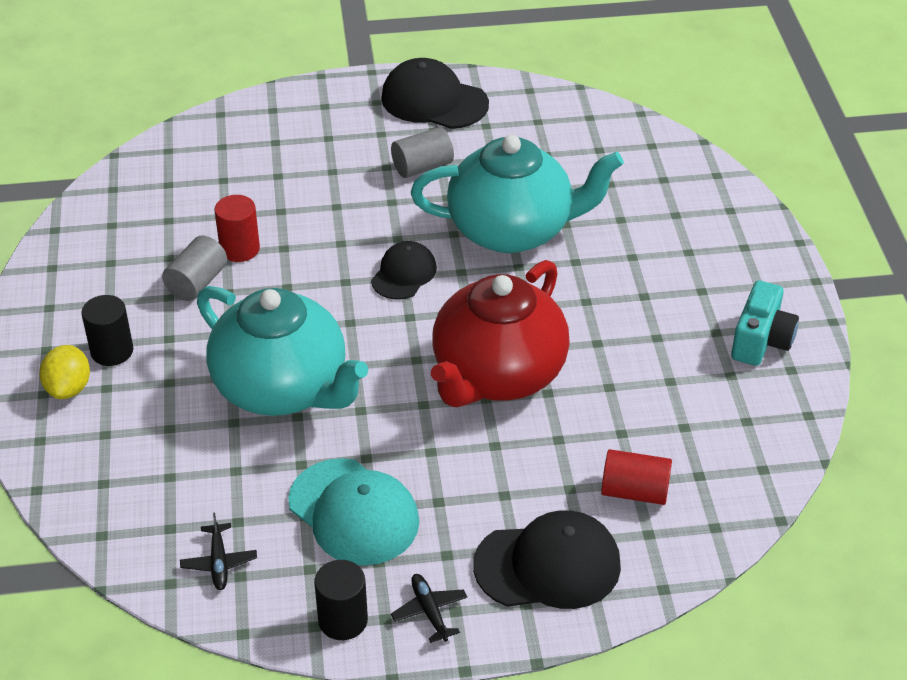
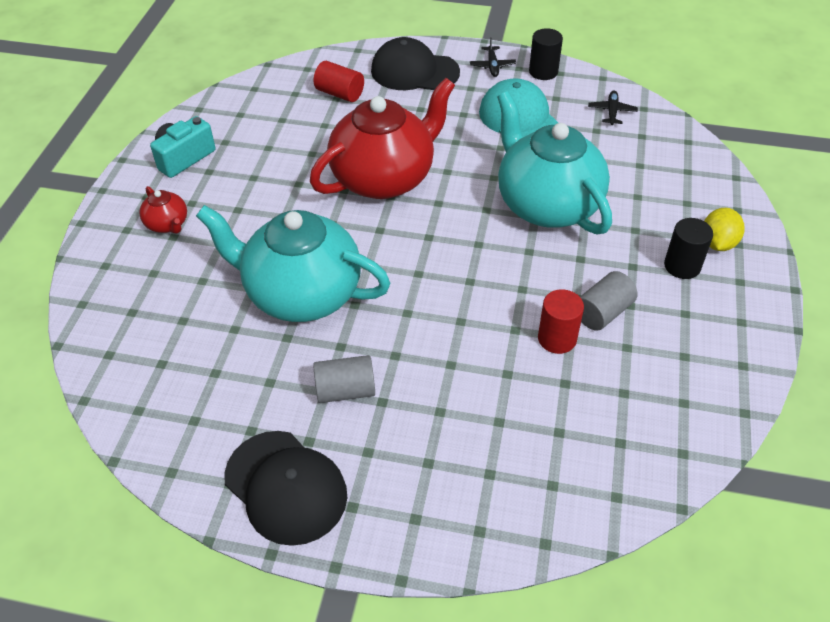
camera: 160 degrees left, 5 degrees up
(404, 274) = (417, 275): black cap -> none
(705, 262) = (167, 224): none -> red teapot

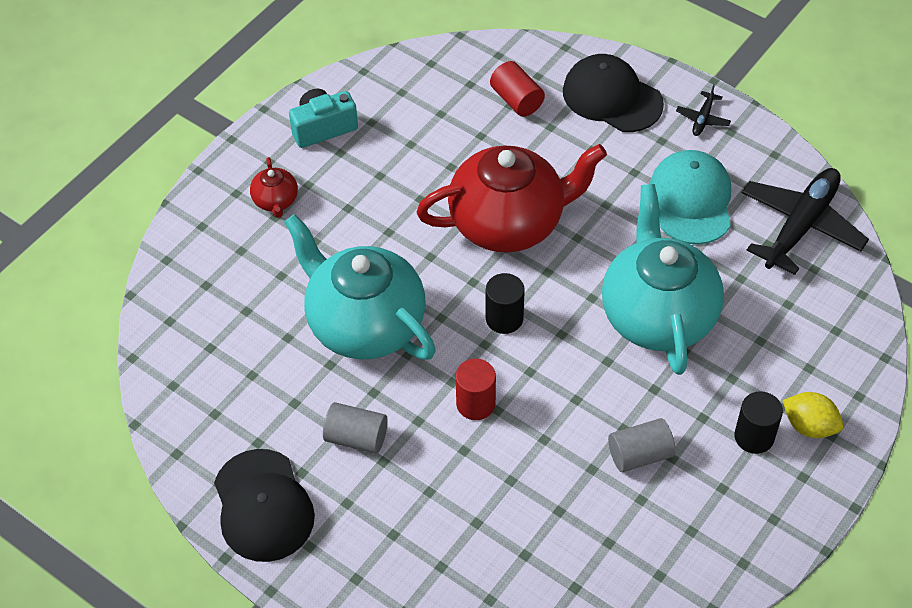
camera: 25 degrees right, 5 degrees up
(543, 72) = (756, 146): black cylinder -> black cylinder (504, 318)
(557, 338) = (578, 464): red cylinder -> red cylinder (475, 404)
(612, 112) = (800, 226): black plane -> black plane, size x2.29
(717, 243) = (809, 426): yellow lemon -> yellow lemon turned 75 degrees clockwise

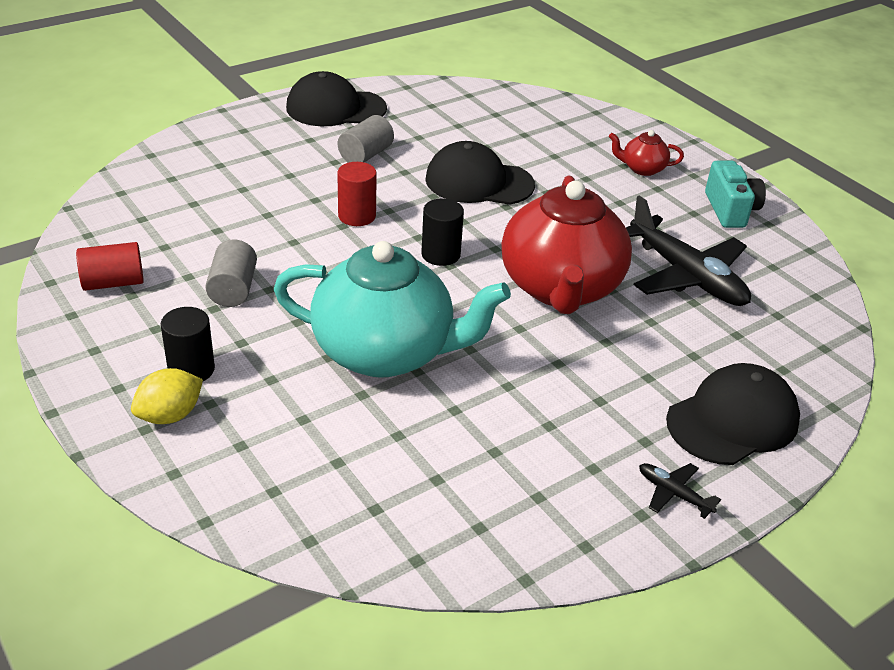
camera: 105 degrees right, 15 degrees down
(364, 324) = (479, 182): turquoise teapot -> black cap
(516, 100) = (744, 341): red cylinder -> red cylinder (113, 283)
(691, 200) = (536, 434): turquoise cap -> none
(800, 226) = (449, 522): black plane -> black plane (686, 275)

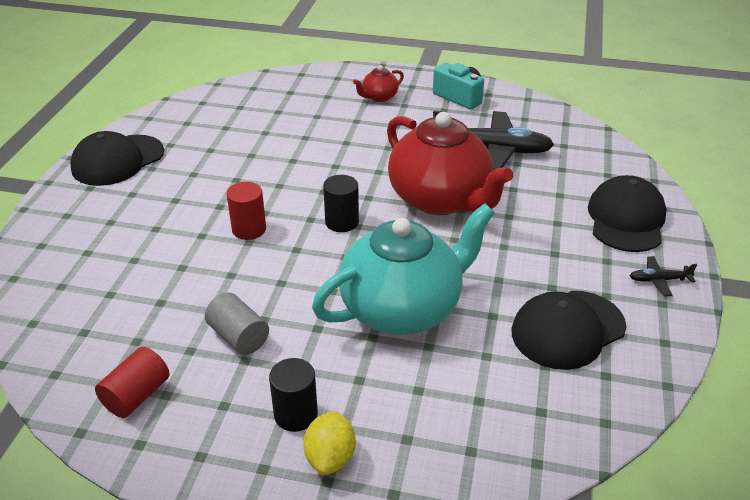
camera: 40 degrees left, 0 degrees up
(365, 155) = (191, 183): grey cylinder -> none
(479, 182) = (295, 159): black cap -> black cap (567, 329)

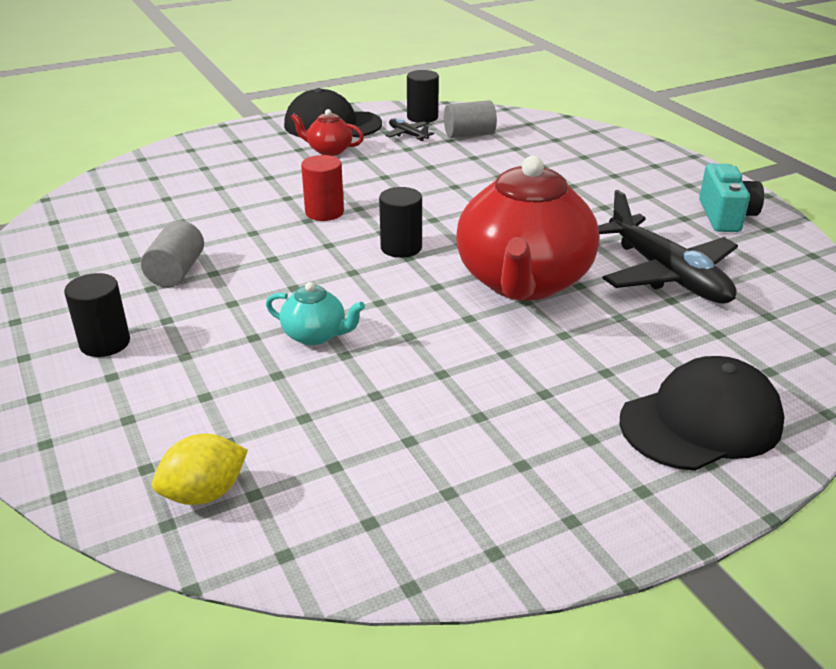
camera: 50 degrees right, 5 degrees down
(136, 395) = (60, 262): red cylinder -> none
(173, 119) = (422, 117): none -> black cylinder
(231, 117) = (469, 134): none -> grey cylinder
(330, 457) = (65, 386): yellow lemon -> yellow lemon (204, 493)
(379, 97) = (634, 178): red teapot -> red teapot (329, 150)
(403, 309) = (315, 335): turquoise teapot -> turquoise teapot, size x0.42
(567, 329) = (417, 458): black cap -> none
(659, 280) = (616, 499): black plane -> black plane (408, 135)

